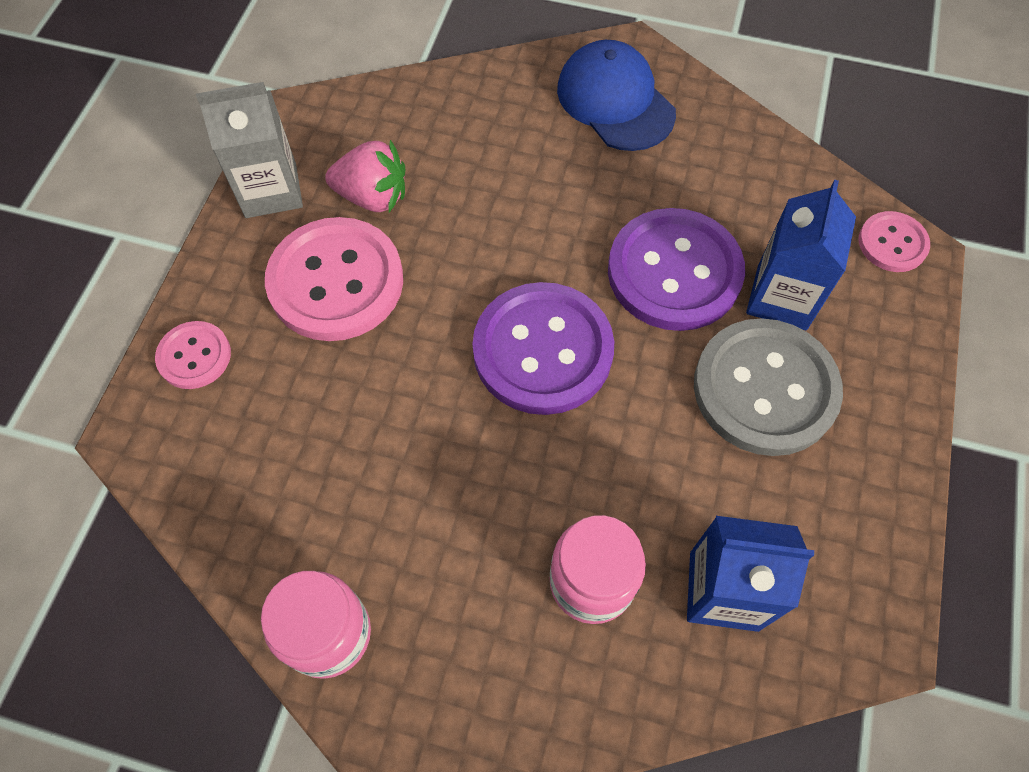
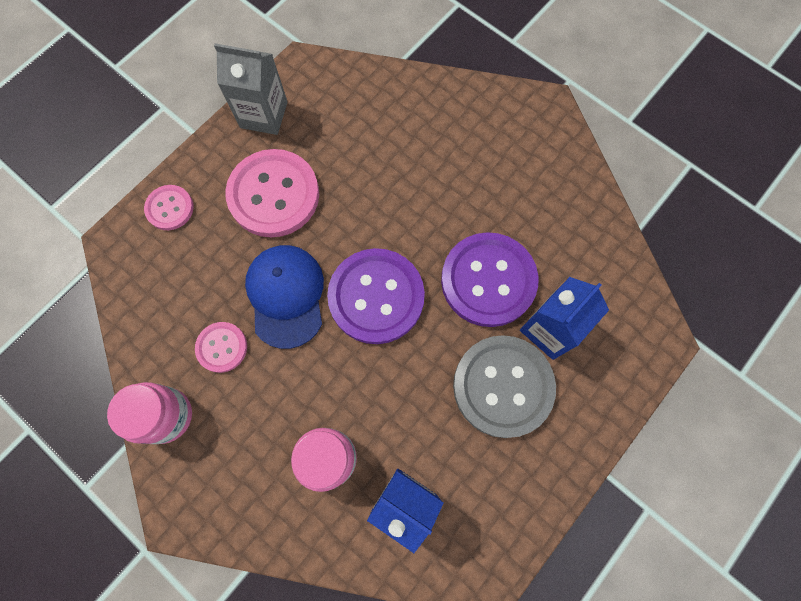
camera: 25 degrees right, 10 degrees up
(373, 196) = (324, 145): pink strawberry -> none
(615, 101) = (516, 140): blue cap -> blue cap (286, 295)
(892, 243) = (648, 325): pink button -> pink button (222, 347)

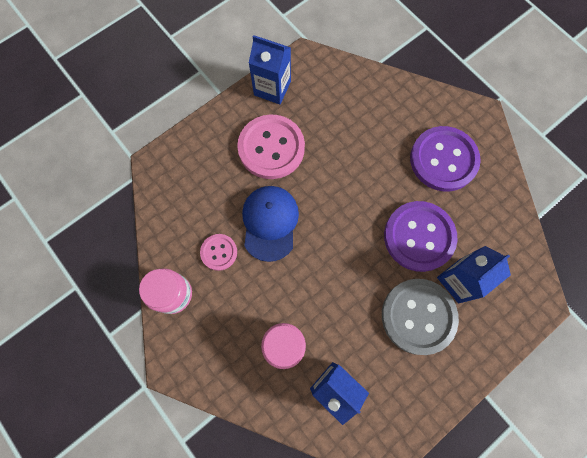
camera: 10 degrees right, 0 degrees up
(170, 208) = (196, 146): pink button -> none
(264, 115) = (272, 88): grey carton -> blue carton
(376, 297) = (335, 235): purple button -> purple button (443, 160)

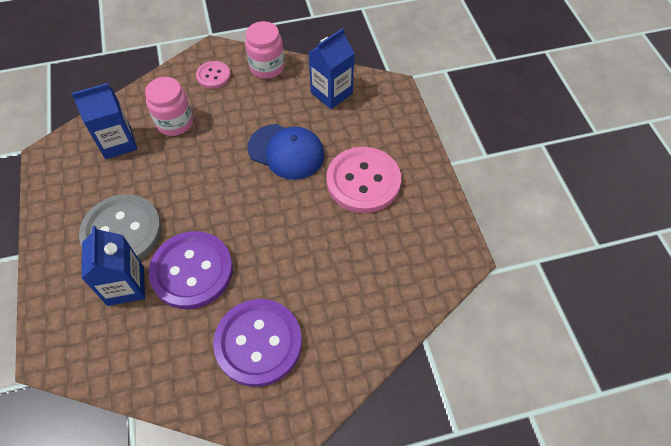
camera: 115 degrees right, 15 degrees down
(219, 252) = (282, 106): pink button -> pink button (213, 76)
(272, 88) = (434, 209): blue carton -> blue carton (331, 93)

